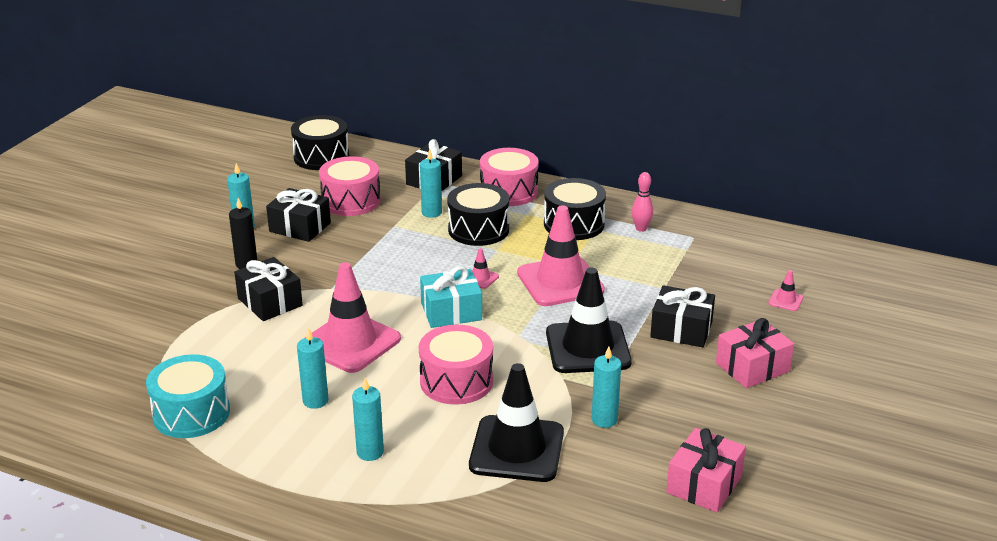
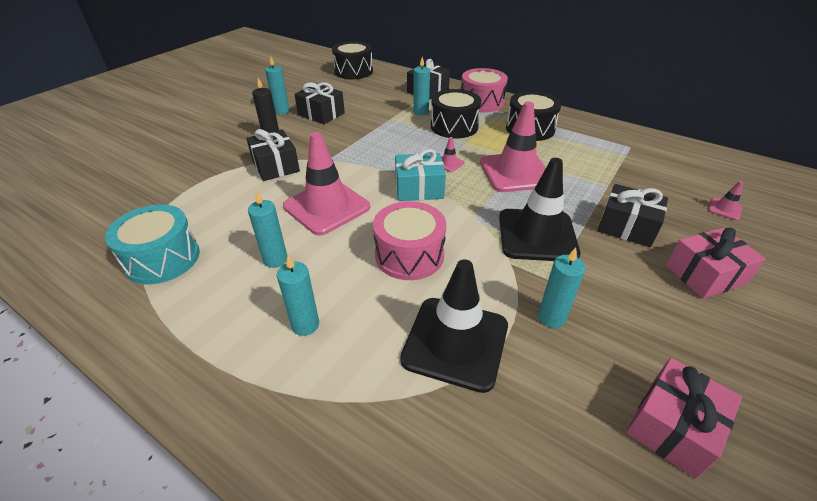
camera: 10 degrees right, 10 degrees up
(351, 201) = (364, 100): pink drum -> none
(641, 228) = (585, 136): pink bowling pin -> none

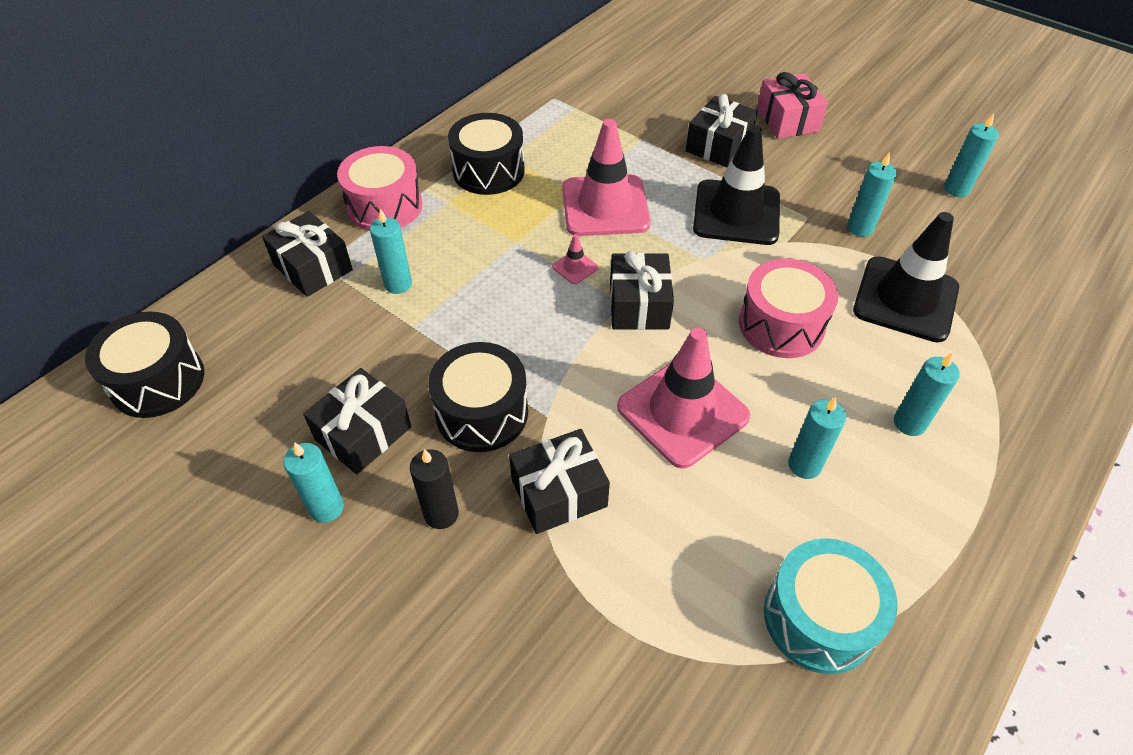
camera: 85 degrees left, 10 degrees up
(419, 188) = (639, 305): turquoise gift -> black gift
(454, 126) = (462, 249): black drum -> black drum (482, 413)
(672, 426) = (956, 189): pink gift -> turquoise candle
(724, 209) = (686, 75): pink traffic cone -> none

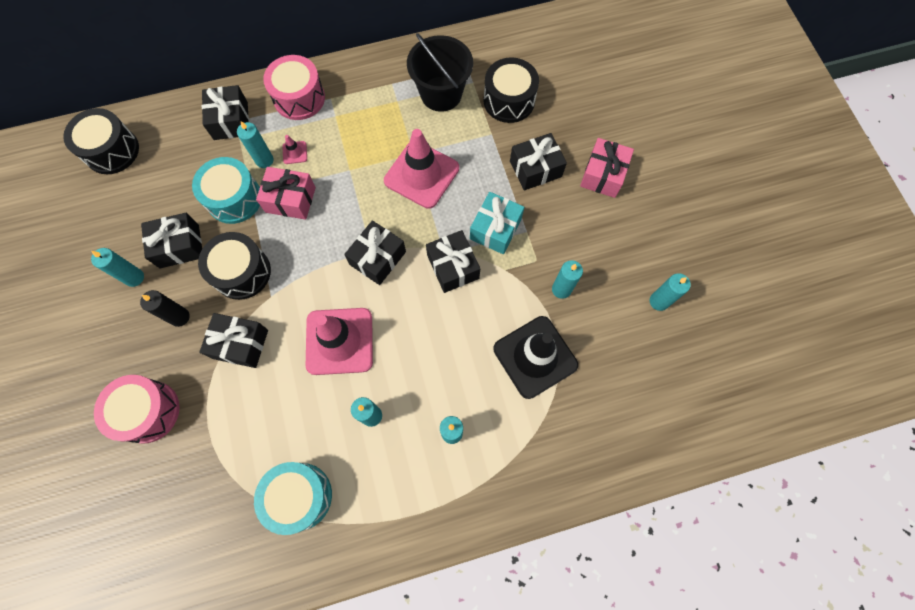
camera: 35 degrees right, 20 degrees up
(394, 342) = (234, 199): none -> turquoise drum
(472, 305) = (290, 200): none -> pink gift
(488, 171) = (377, 105): black drum -> black drum (509, 101)
(551, 131) = (441, 94): none -> black bucket
(575, 267) = (366, 209): pink traffic cone -> pink traffic cone (295, 152)
(730, 268) = (453, 267): none -> black gift
(736, 213) = (495, 229): black traffic cone -> turquoise gift
(781, 325) = (444, 324): pink drum -> pink drum (148, 411)

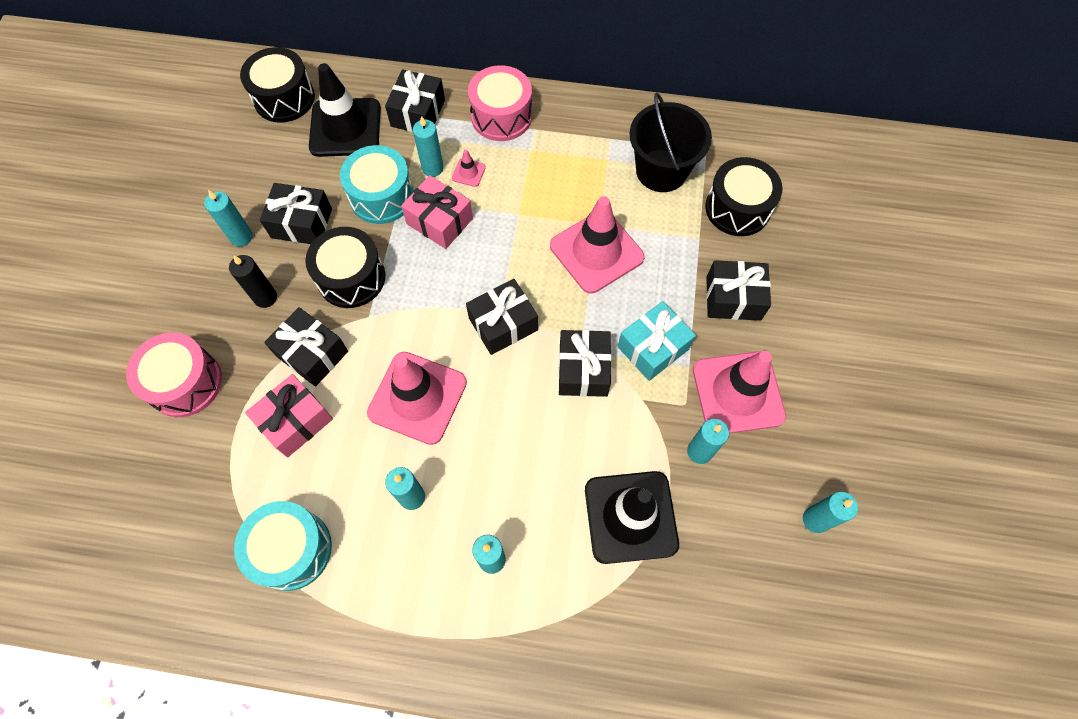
camera: 25 degrees right, 5 degrees down
(176, 155) = (345, 128): none -> black traffic cone
(569, 236) = (738, 393): none -> pink traffic cone
(603, 175) = (813, 338): pink gift -> pink gift (295, 421)

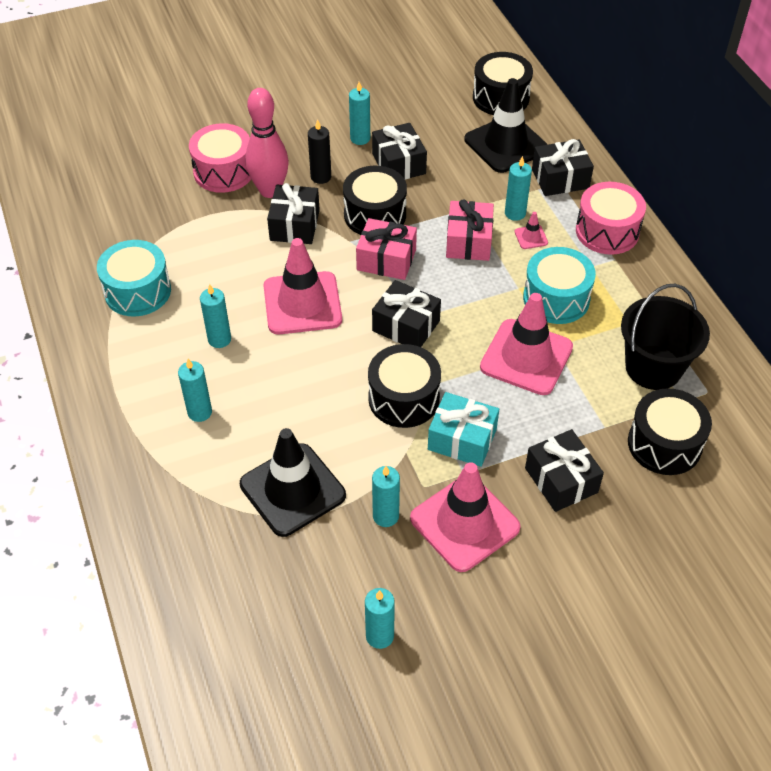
camera: 60 degrees right, 15 degrees down
(248, 352) = (270, 191): none -> pink bowling pin
(295, 421) = (235, 243): pink gift -> pink gift (386, 260)
(381, 196) = (461, 196): turquoise drum -> turquoise drum (556, 298)
(583, 370) = (404, 398): black gift -> black drum

